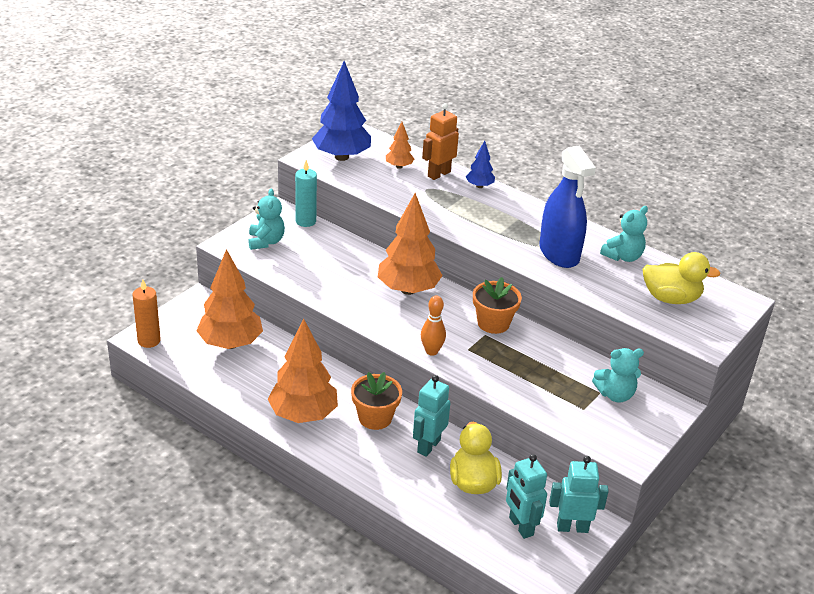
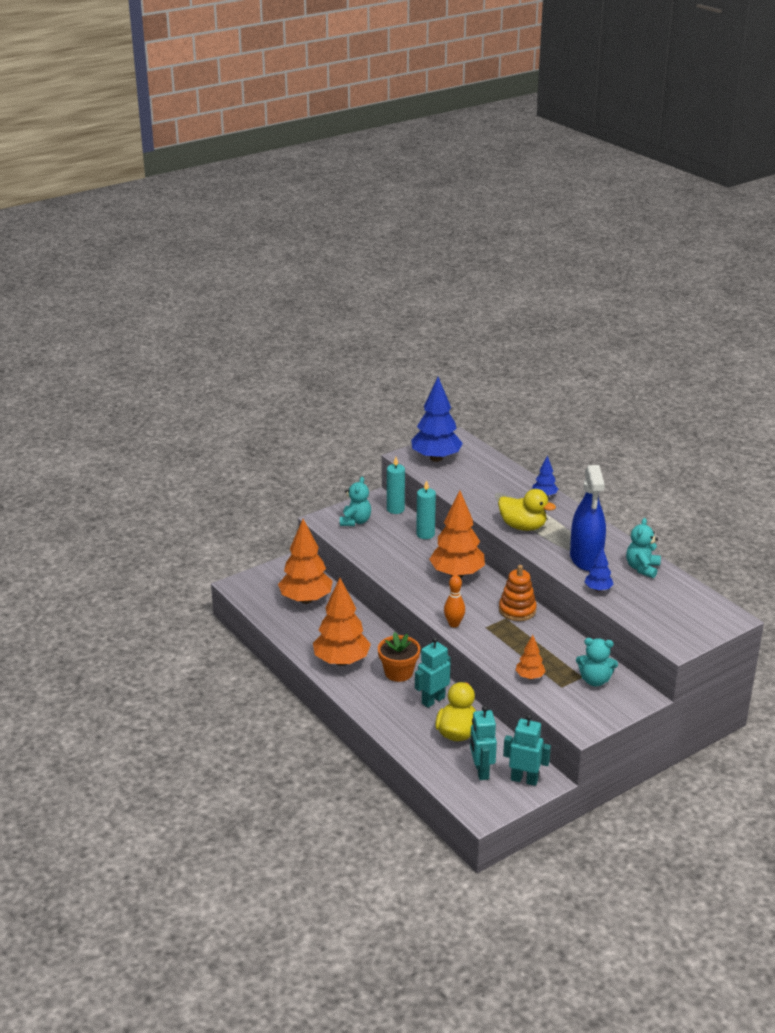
camera: 20 degrees right, 5 degrees down
(149, 341) = (242, 588): orange candle -> none
(352, 246) = (425, 534): none -> turquoise candle
(399, 166) = (482, 471): orange tree -> orange tree (530, 677)
(438, 174) = (513, 481): orange robot -> none
(493, 323) = (517, 610): orange flower pot -> orange stacking toy
(590, 288) = (598, 589): none -> blue tree
(623, 256) = (642, 568): turquoise teddy bear -> turquoise teddy bear turned 135 degrees clockwise
(671, 298) = (666, 607): yellow duck -> yellow duck (523, 526)

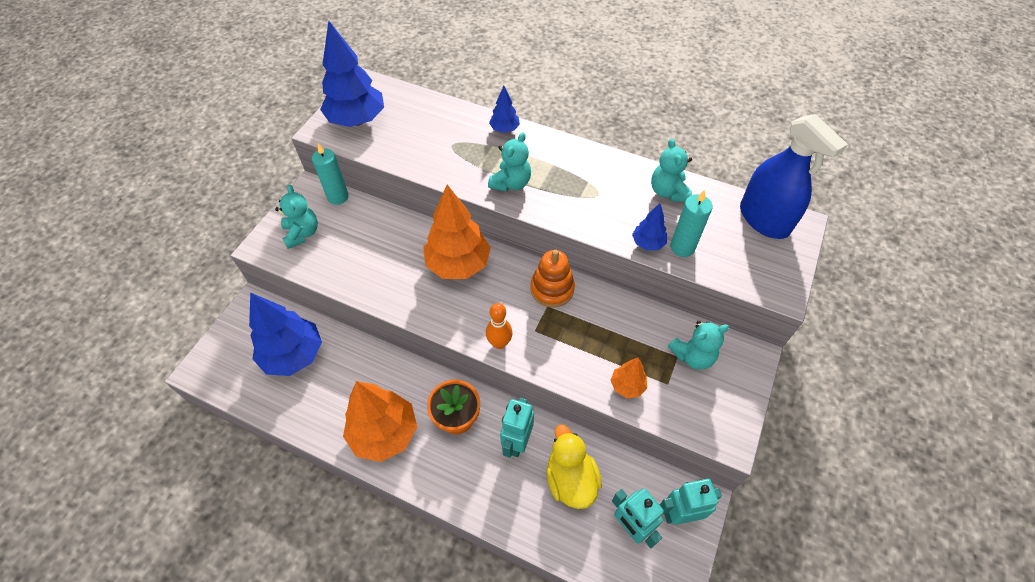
camera: 30 degrees left, 25 degrees up
(306, 599) = (293, 355): orange tree -> blue tree
(425, 534) = (391, 220): turquoise candle -> turquoise candle (682, 247)
(523, 526) = (511, 183): yellow duck -> turquoise teddy bear
(586, 558) = (605, 202): blue spray bottle -> blue spray bottle (764, 219)

